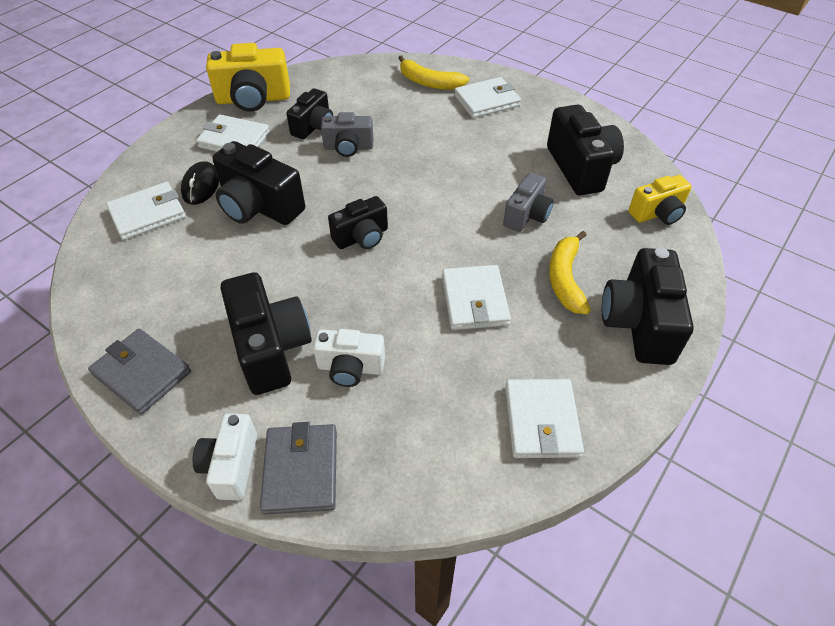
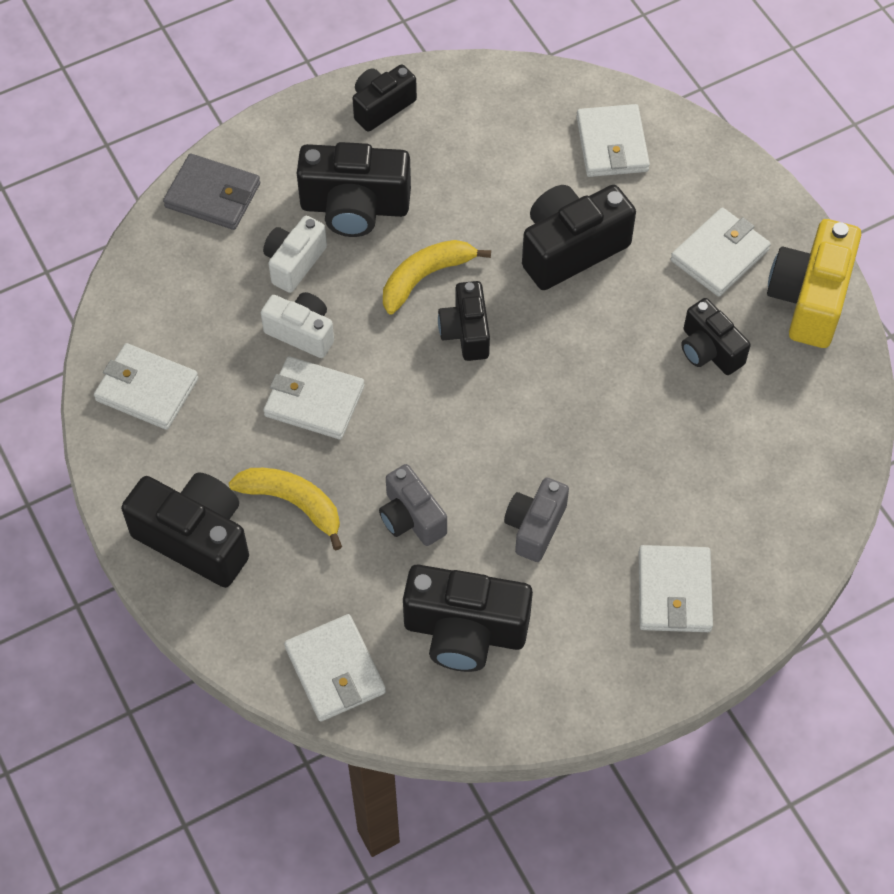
camera: 115 degrees right, 10 degrees up
(142, 373) = (381, 106): grey wallet -> black camera
(201, 186) = (639, 202): black mouse -> none
(231, 465) = (247, 150): white camera -> white camera (302, 332)
(348, 147) = (643, 375): grey camera -> grey camera (535, 527)
(429, 83) = (757, 535): yellow banana -> yellow banana (425, 277)
(657, 213) = (335, 670): yellow camera -> white wallet

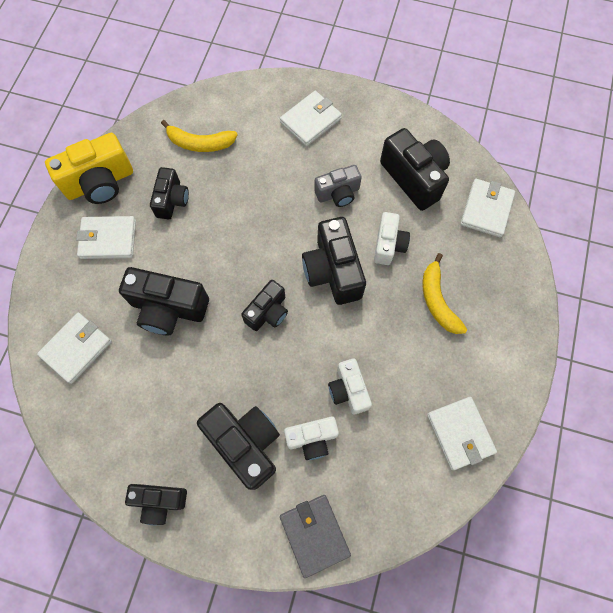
camera: 135 degrees left, 10 degrees up
(195, 539) = (501, 324): black camera -> black camera (333, 271)
(314, 401) = (378, 344): white wallet -> none
(411, 517) = (388, 245): grey camera -> white camera
(425, 277) = (255, 362): yellow banana -> yellow banana (200, 143)

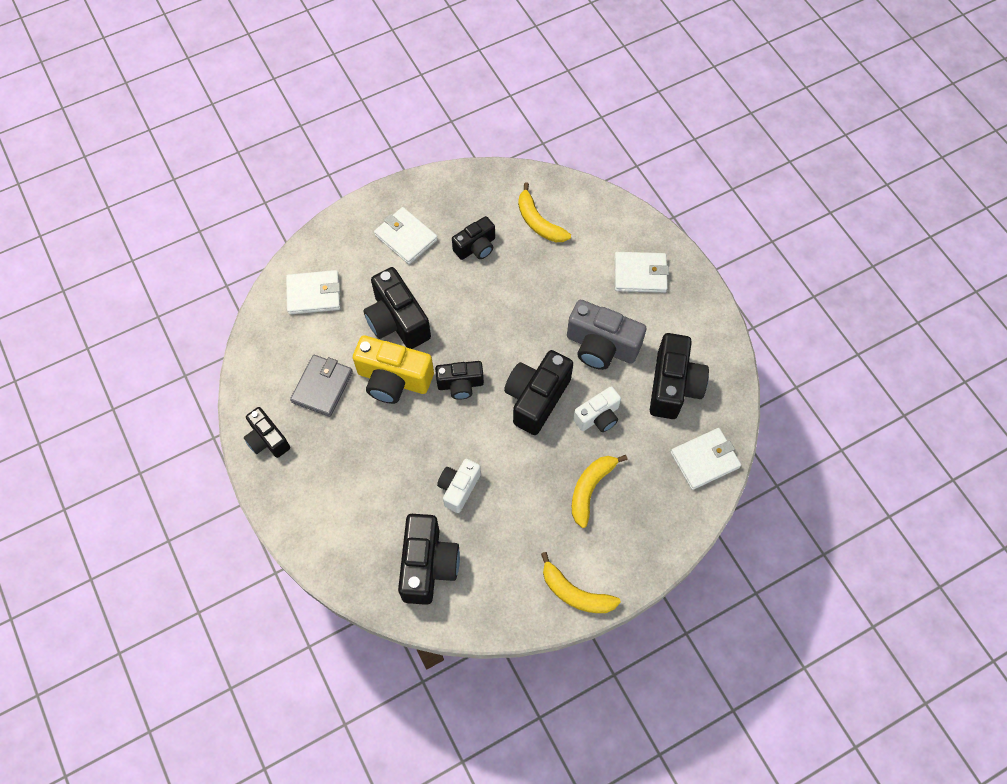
camera: 45 degrees right, 5 degrees down
(100, 183) = (440, 192): yellow camera -> yellow camera (393, 379)
(245, 443) = (355, 456): black camera -> black camera (428, 565)
(312, 438) = (400, 495): white camera -> none
(314, 534) = (338, 555): grey wallet -> grey wallet (322, 387)
(338, 193) = (601, 346): grey camera -> grey camera, size x1.61
(460, 433) = (504, 591): white wallet -> none
(506, 384) = (575, 593): none -> yellow banana

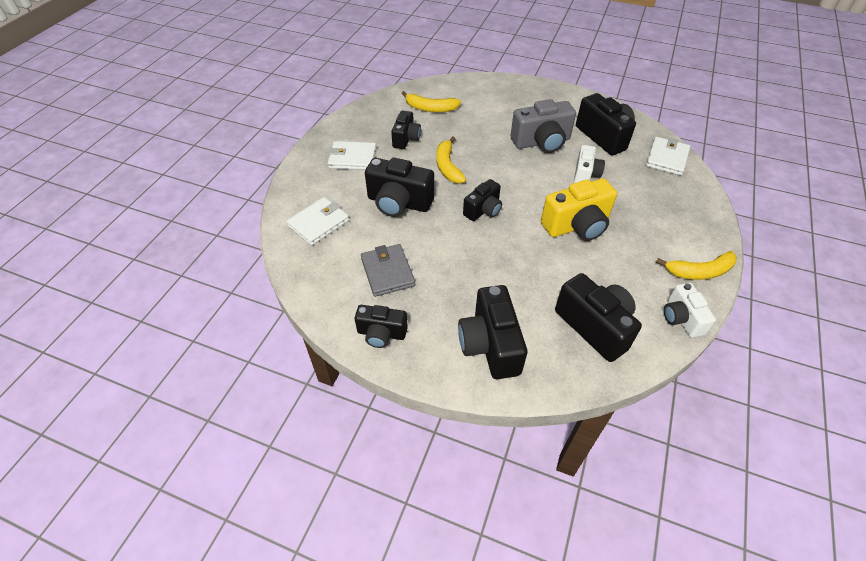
camera: 40 degrees left, 15 degrees down
(393, 379) = (435, 235): yellow camera -> yellow camera (577, 225)
(459, 488) = (555, 266): white camera -> white camera (681, 318)
(536, 398) = (539, 188): black camera -> black camera (490, 345)
(590, 489) = (630, 212): yellow banana -> yellow banana (447, 166)
(640, 274) = (518, 100): white wallet -> none

